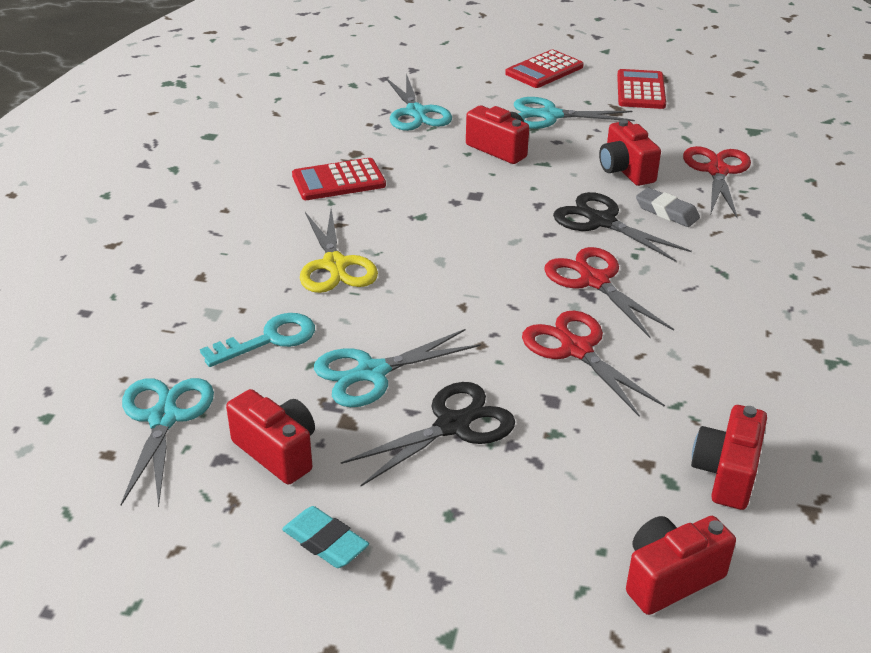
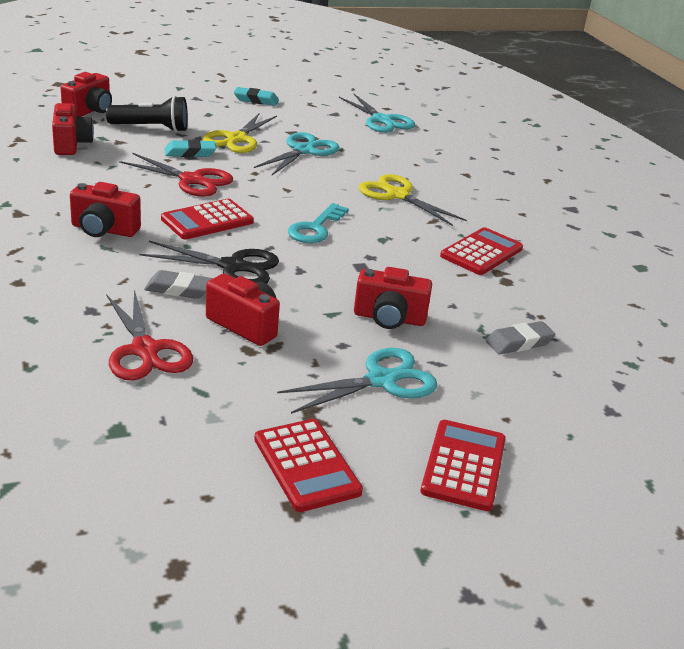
camera: 145 degrees right, 5 degrees down
(269, 339) = (379, 154): turquoise key -> turquoise key (315, 228)
(277, 452) = (312, 119): red camera -> red camera (104, 230)
(416, 112) = (519, 342): turquoise scissors -> grey eraser
(452, 425) = (237, 139): black scissors -> yellow scissors
(547, 408) = (190, 153): none -> turquoise eraser
(577, 490) = (151, 128): none -> black flashlight
(594, 281) = (207, 220): red scissors -> red calculator

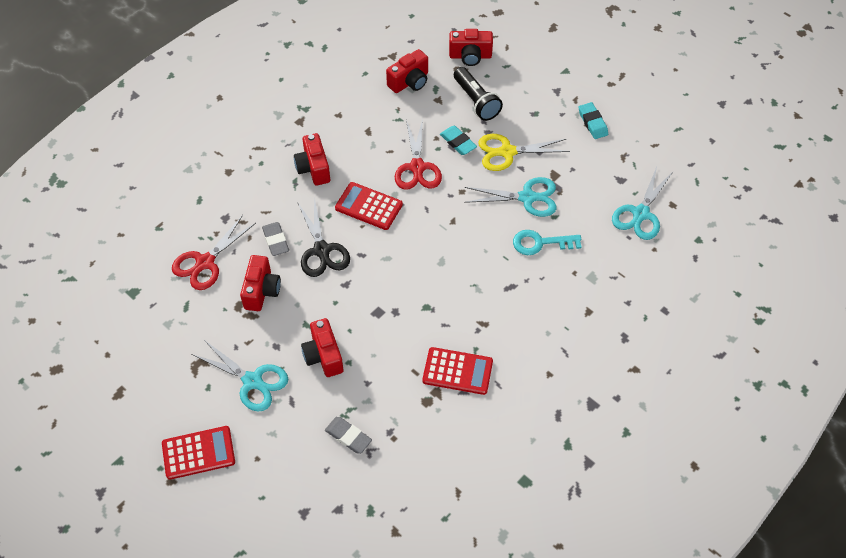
camera: 65 degrees right, 25 degrees up
(306, 465) = (154, 382): red calculator -> none
(315, 228) = (409, 264): turquoise key -> turquoise key (540, 243)
(397, 195) = (504, 285): yellow scissors -> none

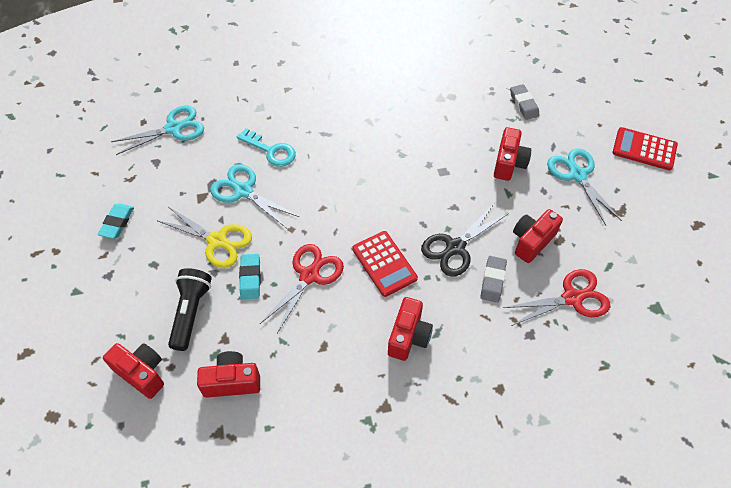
camera: 145 degrees left, 0 degrees up
(322, 250) = (455, 247): black scissors -> black scissors turned 150 degrees counterclockwise
(457, 371) = (415, 102): red calculator -> none

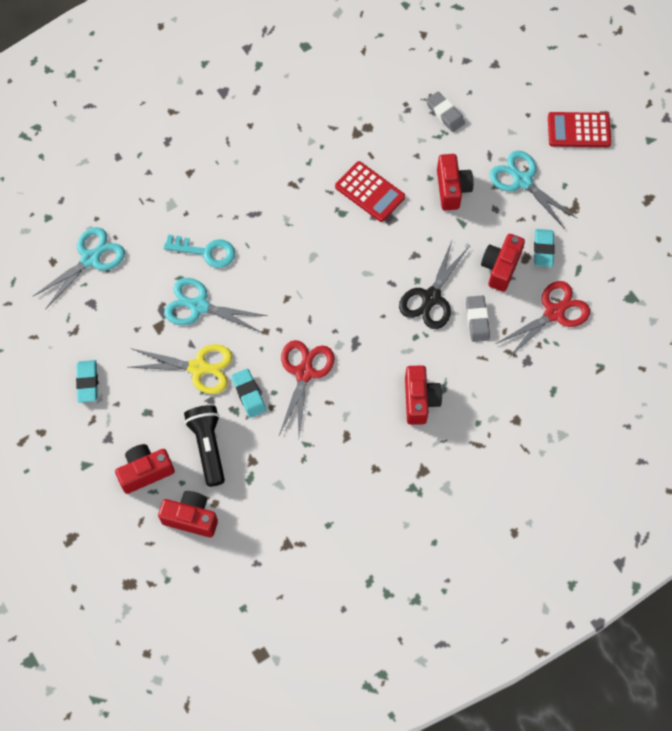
camera: 20 degrees left, 10 degrees up
(232, 381) = (277, 496): red camera -> red camera (145, 472)
(384, 264) = (370, 337): red calculator -> red calculator (370, 192)
(579, 238) = (543, 249): none -> turquoise eraser

